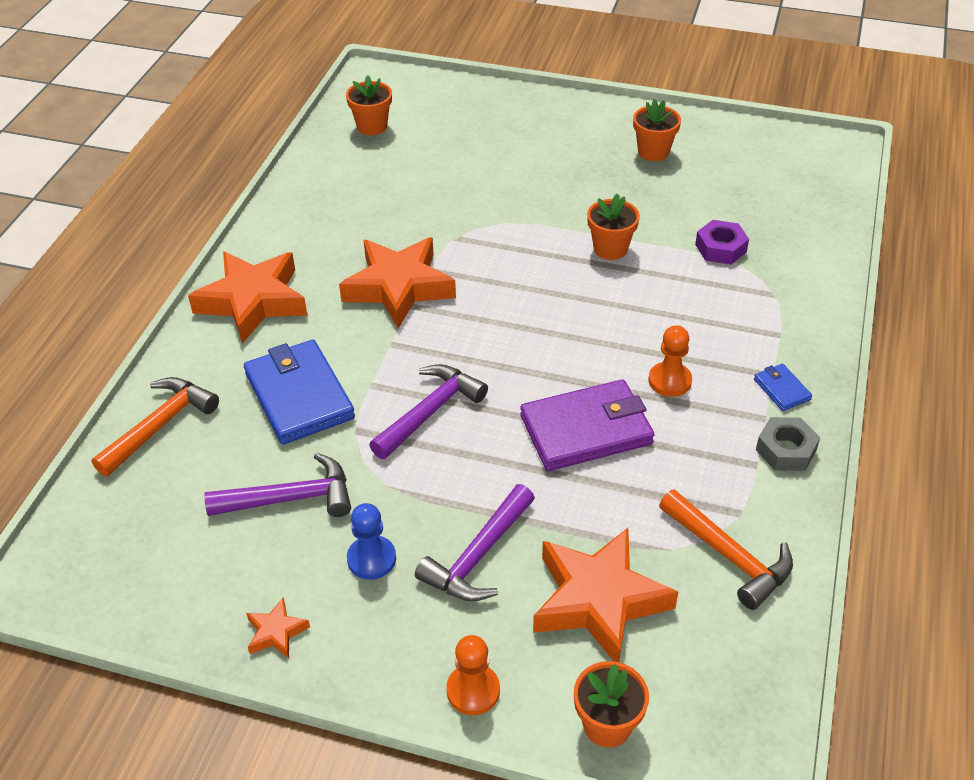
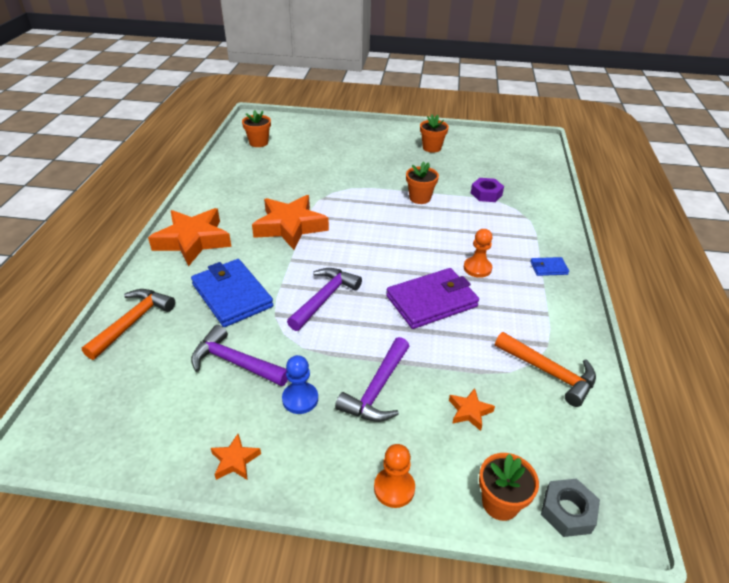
camera: 10 degrees left, 5 degrees down
(291, 498) = (235, 362): purple hammer -> purple hammer turned 135 degrees counterclockwise
(599, 600) = (469, 411): orange star -> orange star, size x0.44
(781, 389) = (548, 268): blue wallet -> blue wallet turned 60 degrees counterclockwise
(786, 450) = (563, 303): grey nut -> grey nut (567, 511)

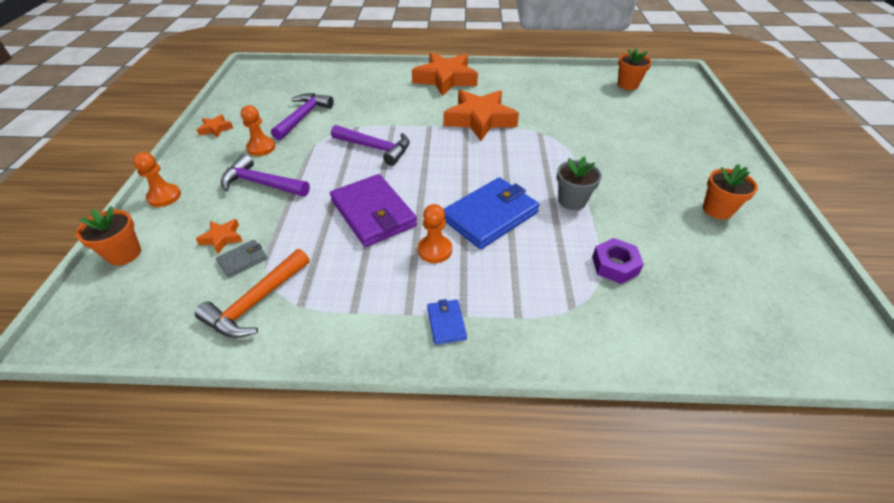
camera: 85 degrees right, 5 degrees up
(133, 322) = (348, 74): orange hammer -> none
(232, 295) = (378, 105): blue wallet -> blue wallet (490, 216)
(300, 399) = (261, 148): blue pawn -> orange pawn
(420, 198) = (572, 201): orange flower pot -> grey flower pot
(499, 389) = (243, 260): none -> grey wallet
(567, 511) = (94, 297): grey nut -> none

